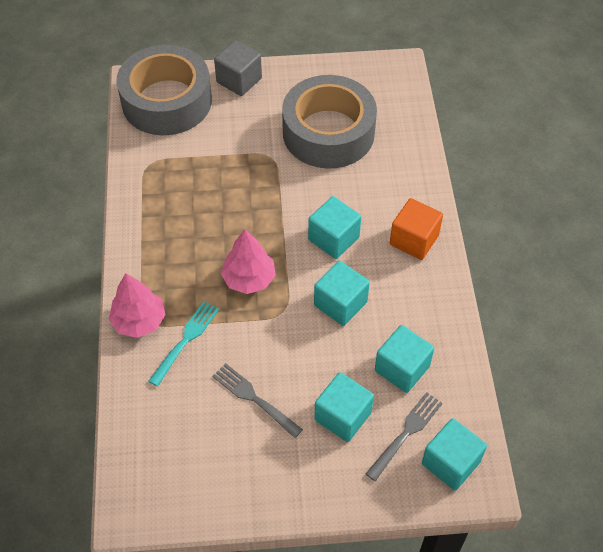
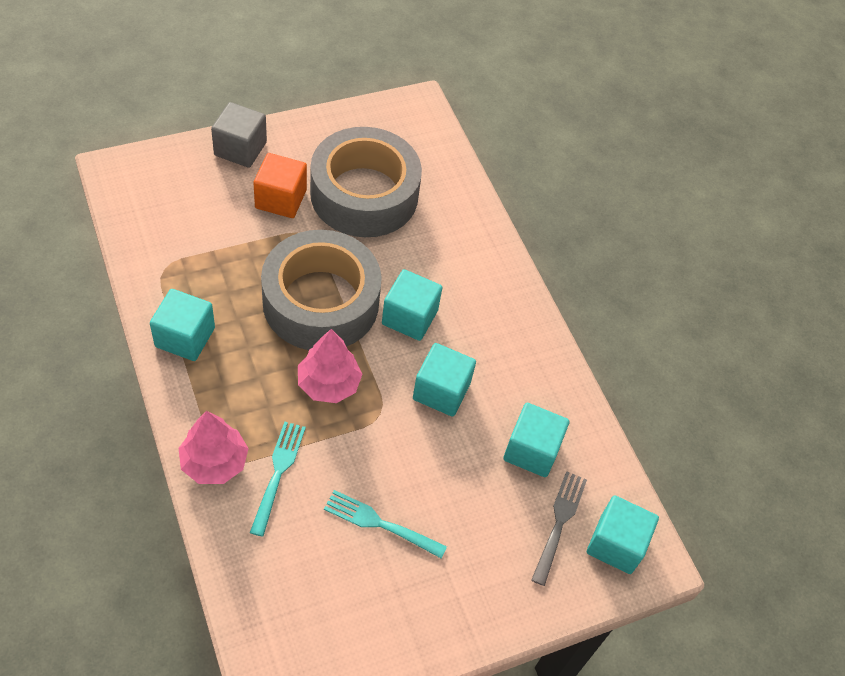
camera: 25 degrees left, 0 degrees up
(167, 101) = (161, 187): grey tape -> grey tape (321, 302)
(255, 399) = (381, 524): grey fork -> turquoise fork
(343, 416) = (485, 520): turquoise cube -> turquoise cube (185, 337)
(414, 240) = (498, 302): orange cube -> orange cube (281, 199)

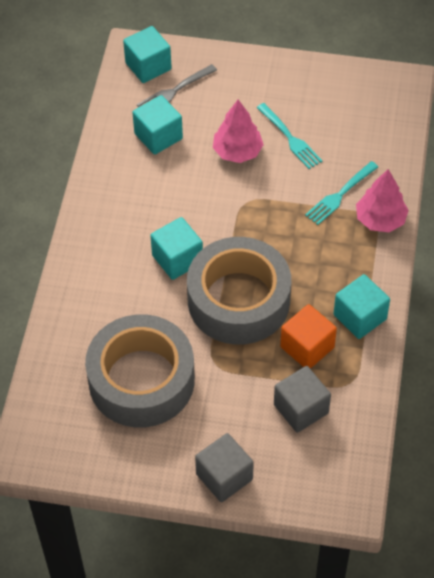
camera: 140 degrees left, 0 degrees up
(201, 227) = (301, 409): none -> grey cube
(281, 199) = (217, 407): orange cube -> orange cube (307, 347)
(328, 384) = (270, 237): pink tree -> pink tree (237, 151)
(441, 391) = (192, 198): turquoise cube -> none

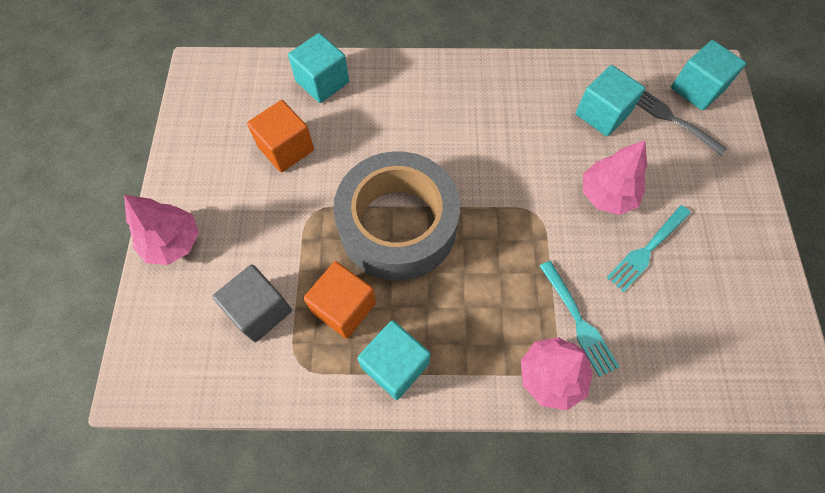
camera: 80 degrees right, 10 degrees up
(141, 380) = (286, 148): grey tape -> orange cube
(177, 259) = (441, 157): turquoise cube -> turquoise cube (322, 82)
(224, 477) = (173, 242): grey cube -> pink tree
(340, 194) = (578, 320): turquoise fork -> turquoise fork turned 150 degrees counterclockwise

